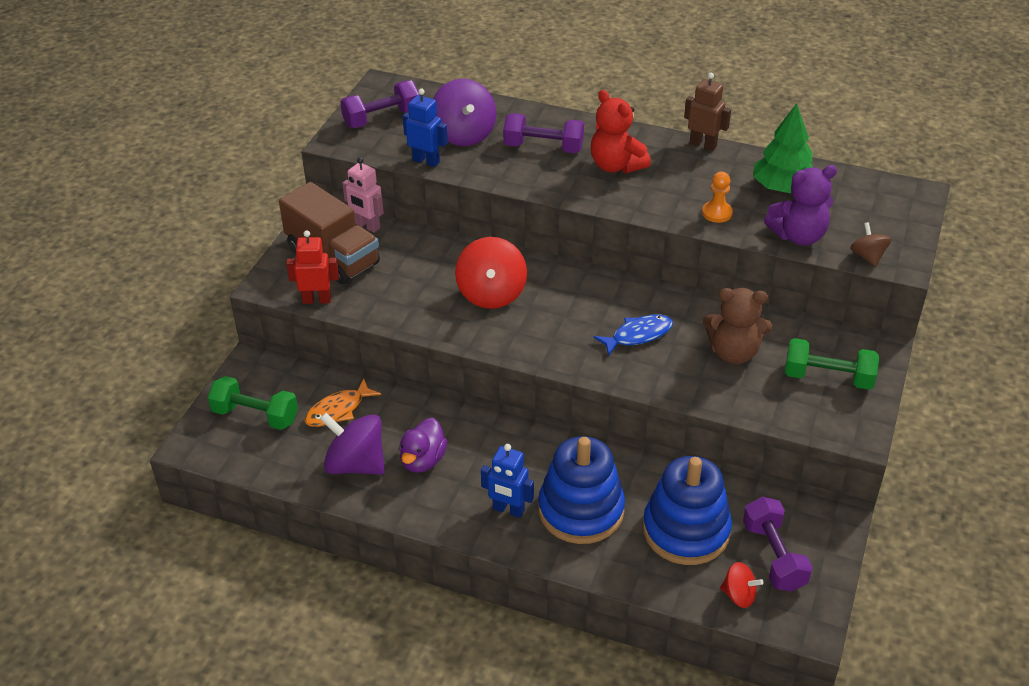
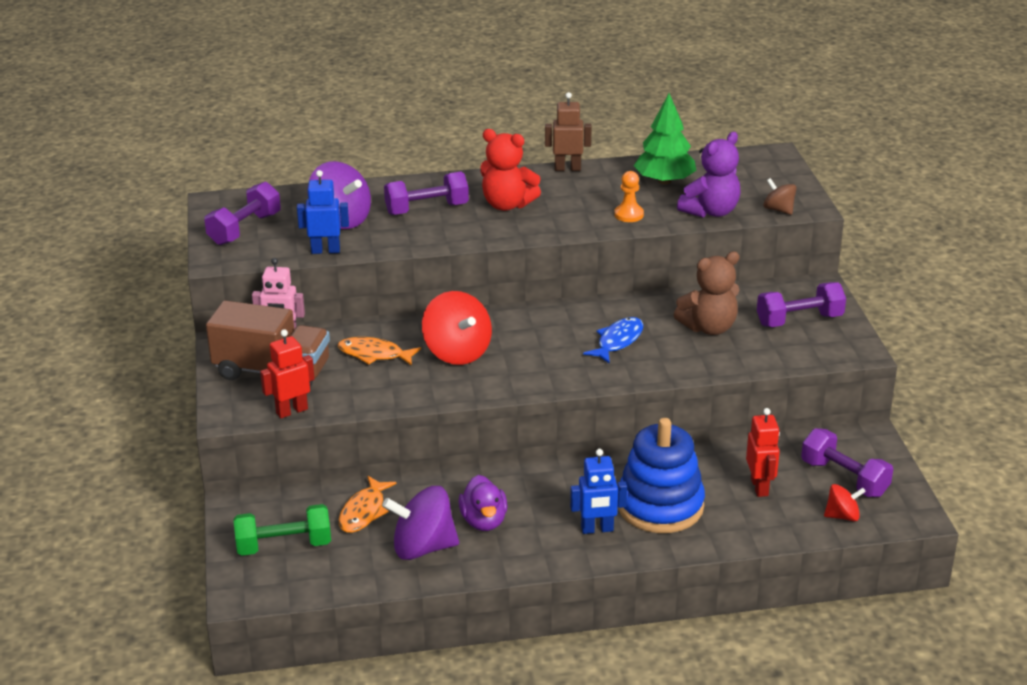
camera: 30 degrees left, 10 degrees down
(424, 270) = (374, 354): none -> orange fish
(686, 530) = (759, 487): blue stacking toy -> red robot
(828, 378) = (799, 320): green dumbbell -> purple dumbbell

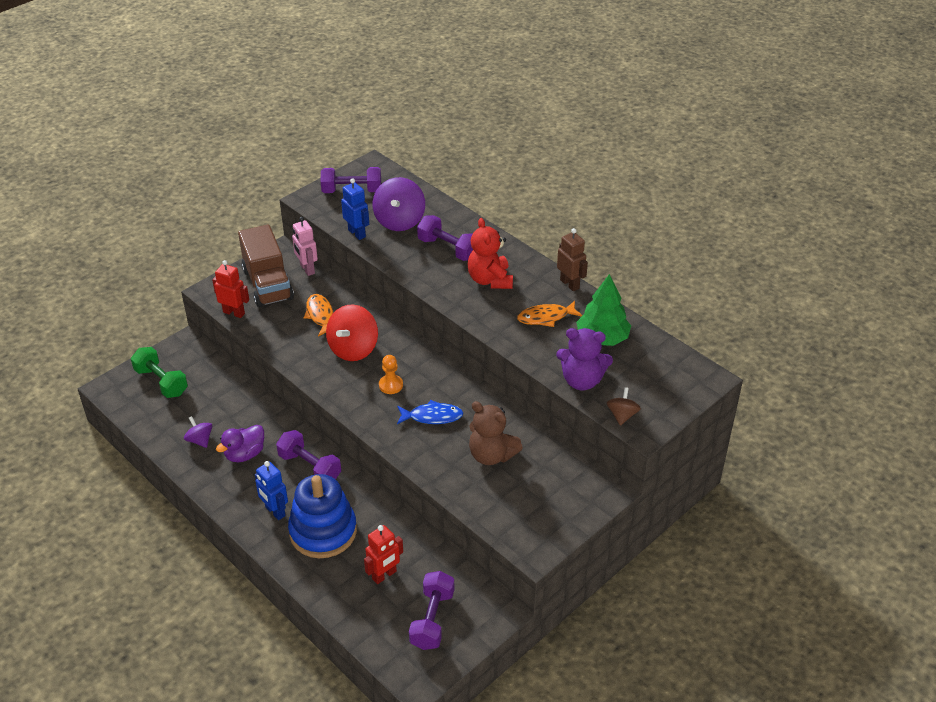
camera: 55 degrees right, 10 degrees up
(364, 511) = (216, 397): orange fish -> orange fish (546, 317)
(423, 547) = (200, 440): purple spinning top -> purple spinning top, size x0.54
(629, 215) = (534, 342): orange pawn -> orange pawn (391, 385)
(799, 320) = (547, 500): purple dumbbell -> purple dumbbell (310, 467)
(842, 516) = (385, 637): red spinning top -> none

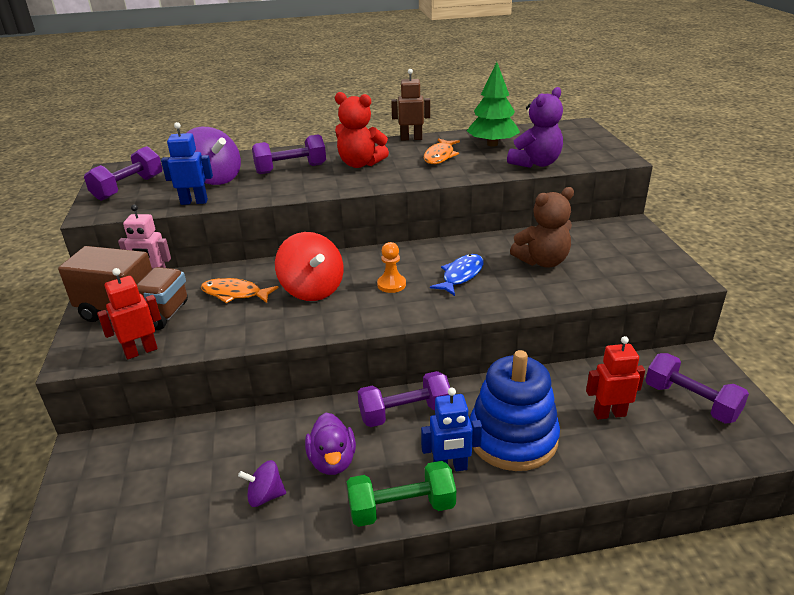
camera: 55 degrees left, 10 degrees down
(161, 382) = (118, 497): green dumbbell -> green dumbbell (401, 508)
(384, 575) = (609, 414): red robot -> red robot turned 90 degrees counterclockwise
(622, 415) = (594, 160): brown spinning top -> none

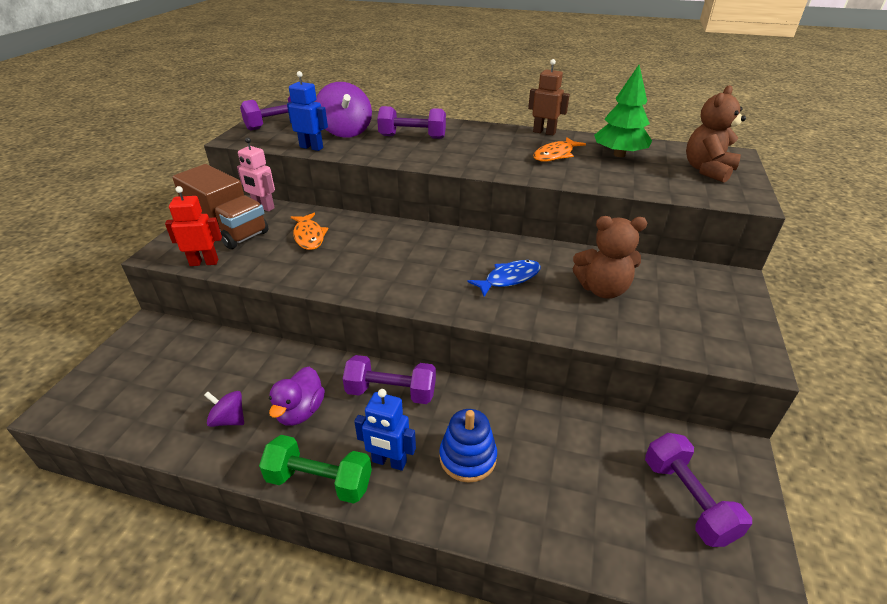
camera: 25 degrees right, 5 degrees up
(235, 294) = (309, 236): orange fish -> orange fish turned 150 degrees counterclockwise
(312, 290) = (370, 251): red spinning top -> none
(360, 164) = (475, 146): red teddy bear -> none
(391, 284) = (439, 268): orange pawn -> none
(512, 438) = (467, 457): blue stacking toy -> blue stacking toy, size x0.62
(536, 163) = (647, 184): purple teddy bear -> none
(570, 142) = (707, 170): none -> brown teddy bear
(609, 414) = (584, 474): red robot -> none

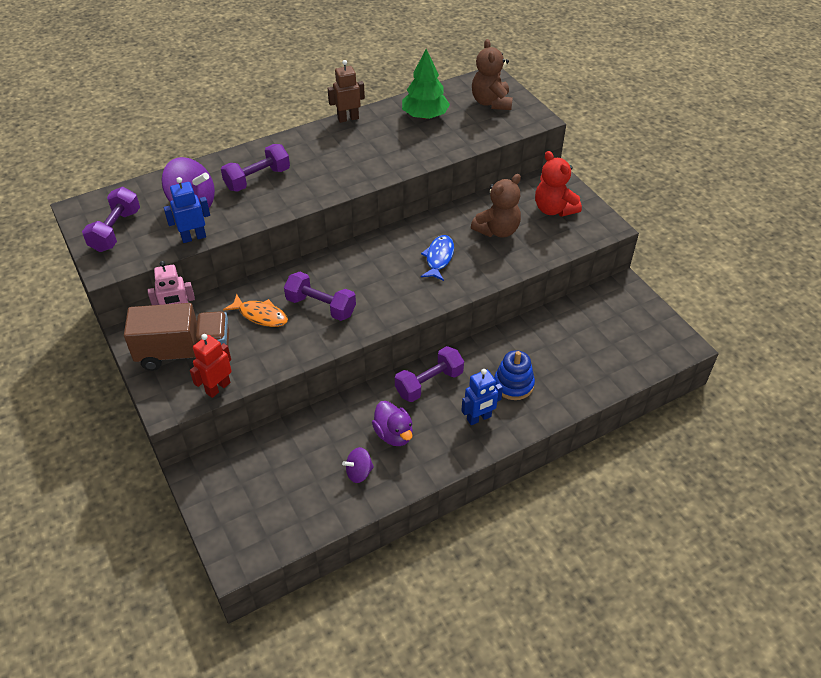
camera: 45 degrees left, 10 degrees up
(319, 481) = (458, 456): green dumbbell -> none
(555, 155) = (385, 140): orange fish -> none
(687, 500) = (625, 326): purple dumbbell -> purple dumbbell (321, 306)
(697, 305) = (554, 209): none -> red teddy bear

